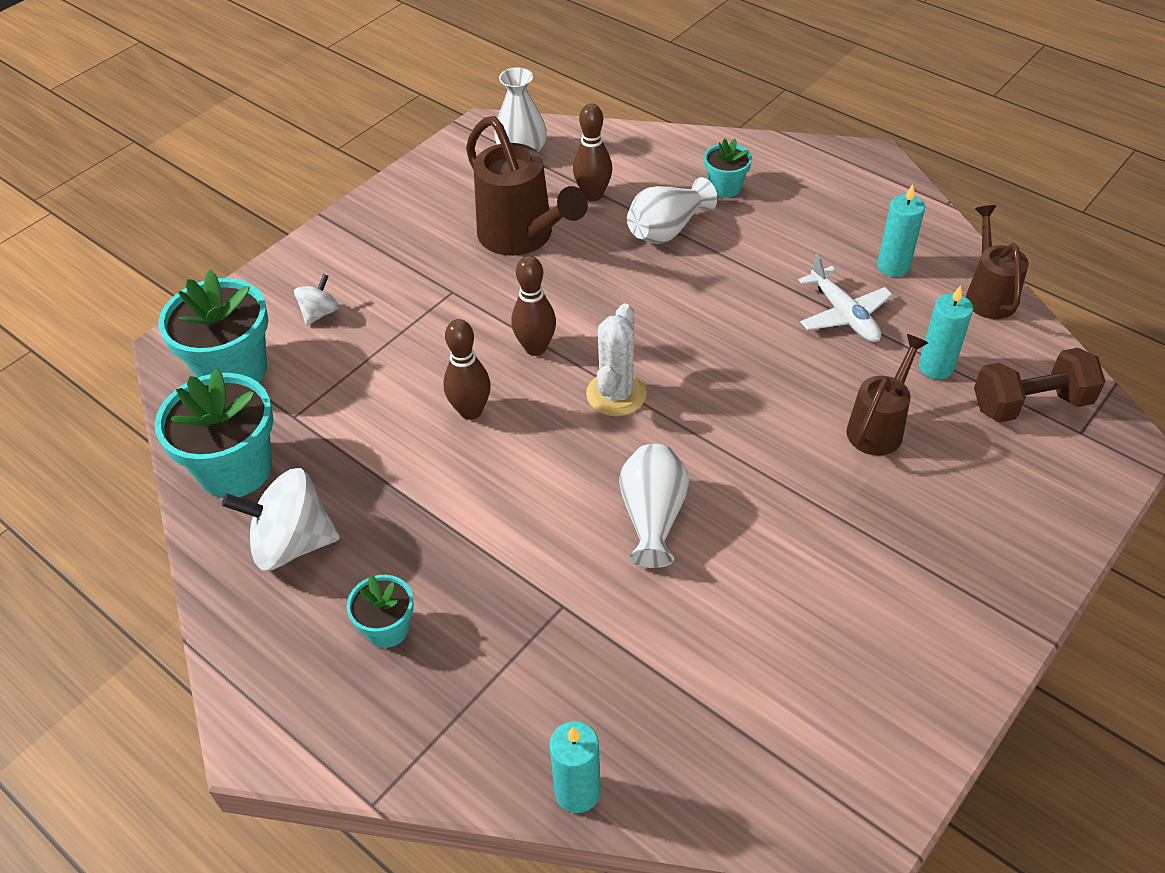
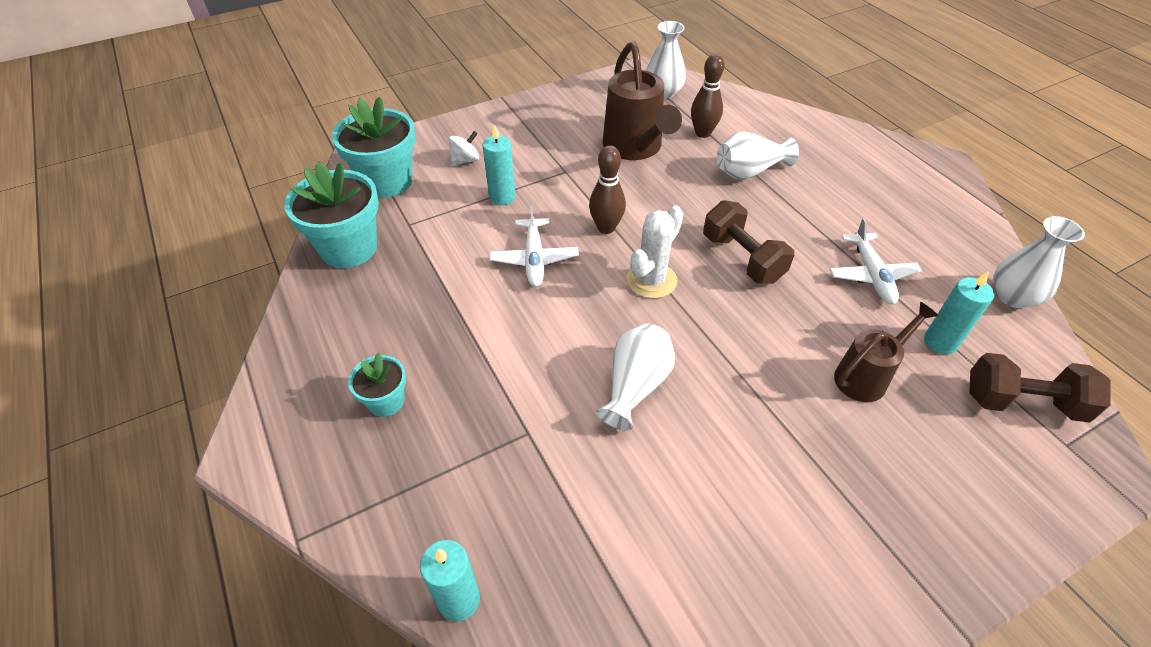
camera: 20 degrees right, 0 degrees up
(292, 544) = (356, 313): white spinning top -> none
(471, 411) = (534, 259): brown bowling pin -> white plane
(703, 337) = (742, 258): none -> brown dumbbell
(725, 187) = (810, 153): turquoise flower pot -> none
(893, 266) = (931, 249): turquoise candle -> turquoise candle (502, 197)
(988, 295) = (1012, 296): brown watering can -> white vase

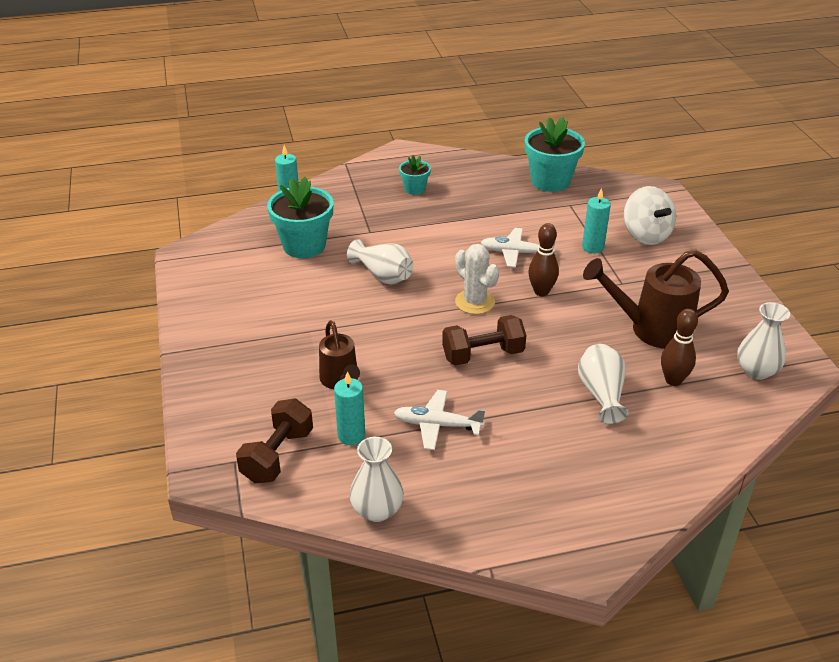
camera: 105 degrees right, 10 degrees down
(387, 181) = (623, 198): turquoise flower pot -> turquoise flower pot (304, 245)
(465, 160) = (646, 235): white spinning top -> white spinning top, size x1.91

